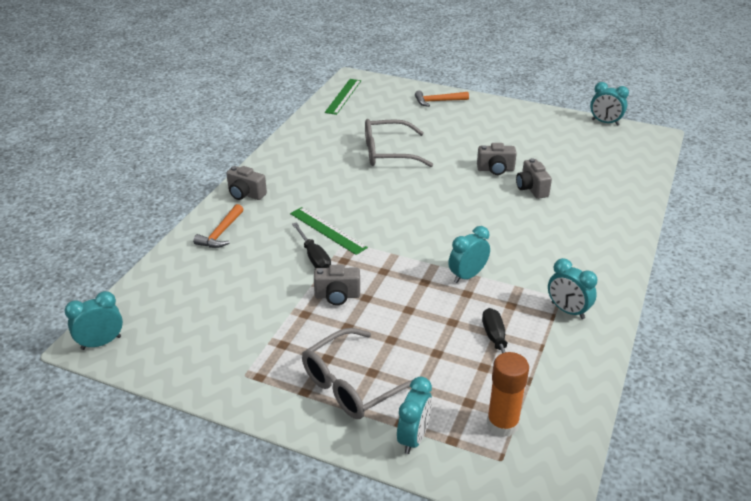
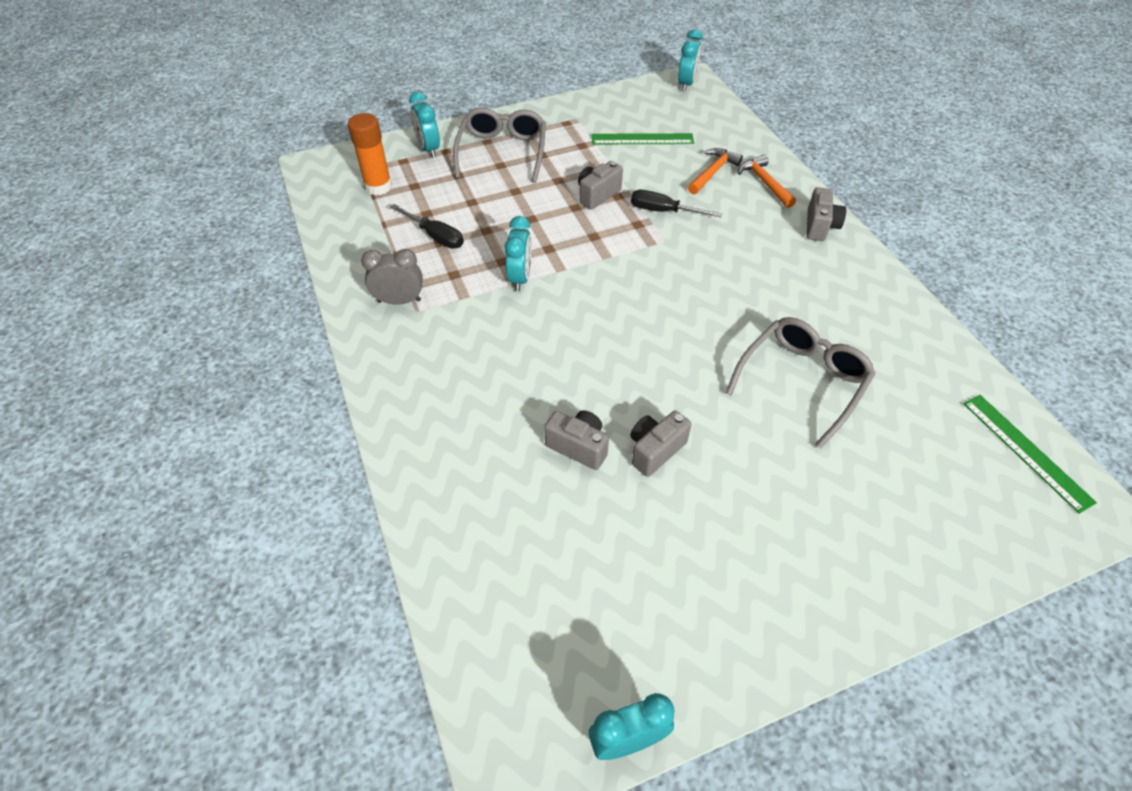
camera: 135 degrees right, 15 degrees up
(245, 194) = (820, 226): grey camera -> grey camera turned 120 degrees clockwise
(328, 230) = (694, 241): green ruler -> green ruler (642, 139)
(438, 101) = (916, 556): orange hammer -> orange hammer (713, 172)
(567, 310) = (399, 301): turquoise clock -> grey clock

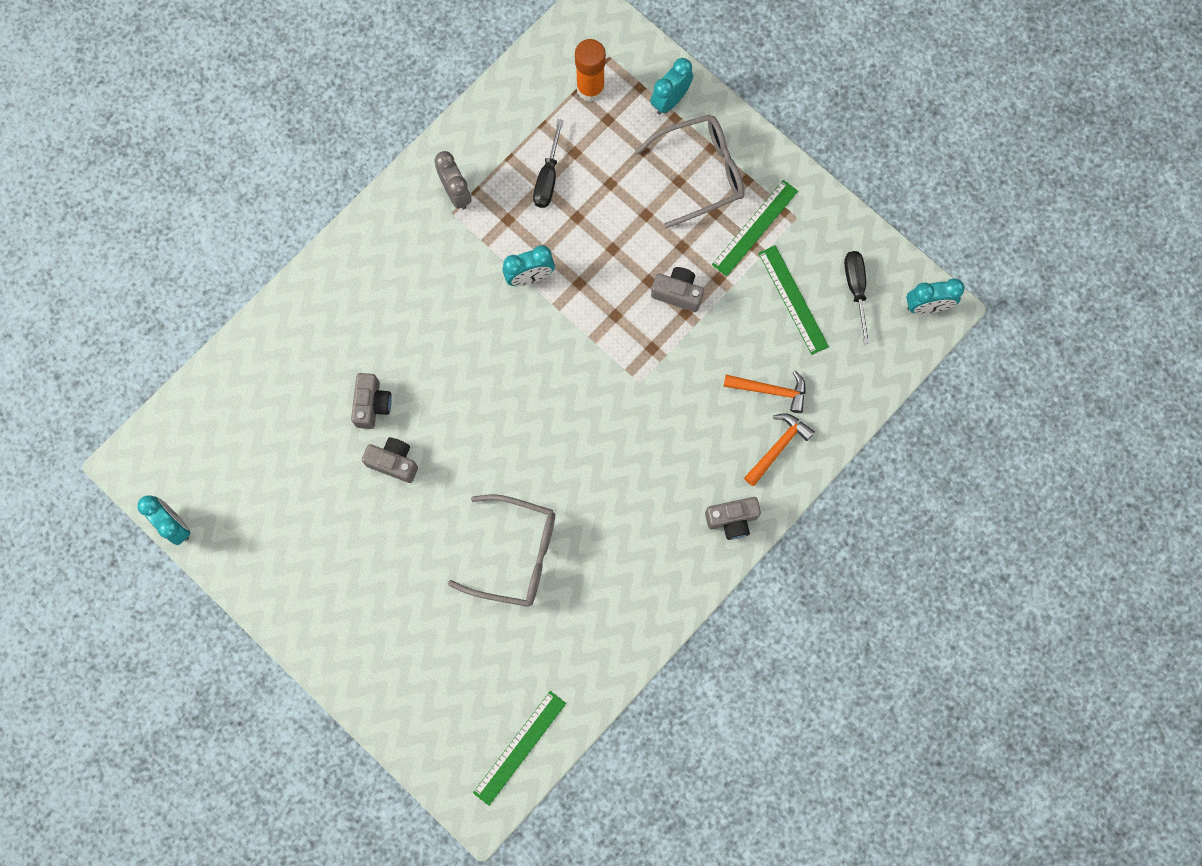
camera: 65 degrees right, 25 degrees up
(569, 140) = (755, 228): none -> green ruler
(663, 211) = (683, 364): black screwdriver -> black screwdriver (855, 289)

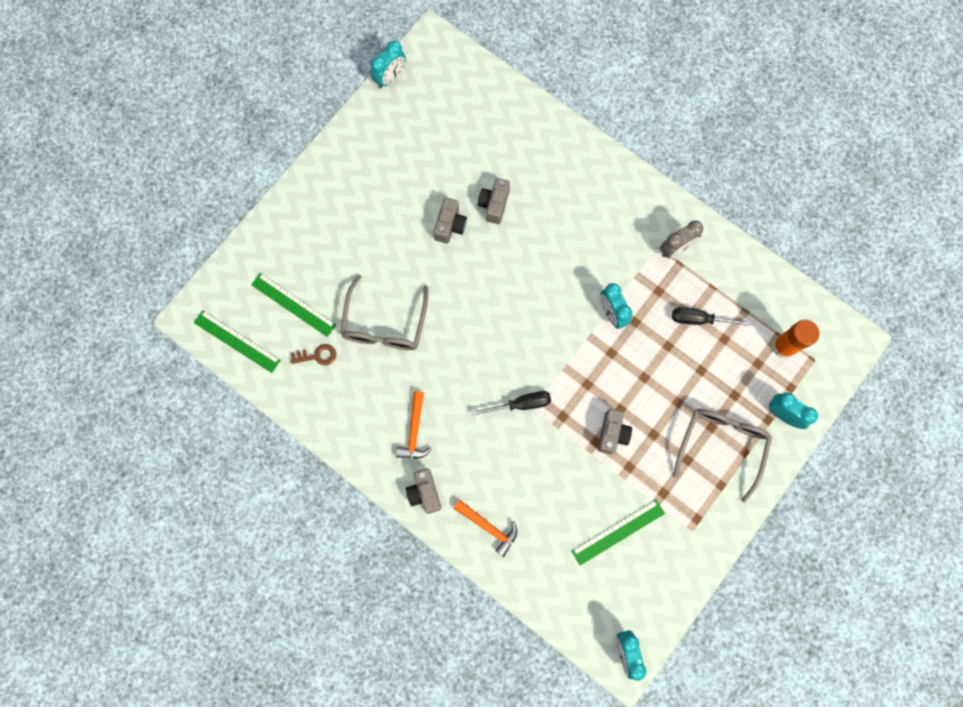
camera: 85 degrees right, 0 degrees up
(372, 405) = (494, 204): grey camera -> grey camera turned 105 degrees clockwise
(549, 642) = (317, 355): none -> brown key
(701, 172) = (721, 445): grey glasses -> grey glasses turned 135 degrees counterclockwise
(755, 228) = (678, 495): green ruler -> green ruler (293, 304)
(770, 390) = (536, 517): orange hammer -> orange hammer (414, 431)
(855, 289) = (634, 586): black screwdriver -> black screwdriver (521, 404)

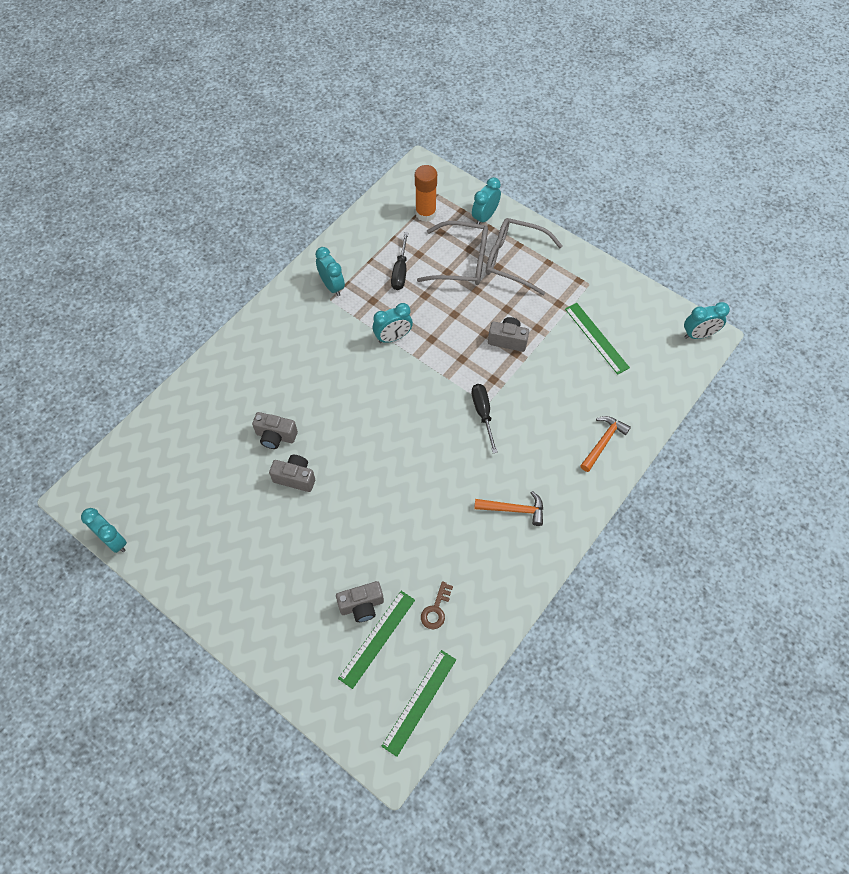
camera: 90 degrees left, 15 degrees down
(317, 355) = (436, 610): brown key -> brown key turned 150 degrees counterclockwise
(384, 324) = (401, 541): grey glasses -> grey glasses (462, 261)
(424, 492) = (575, 499): grey camera -> grey camera (362, 606)
(675, 248) = (332, 286): grey clock -> turquoise clock

